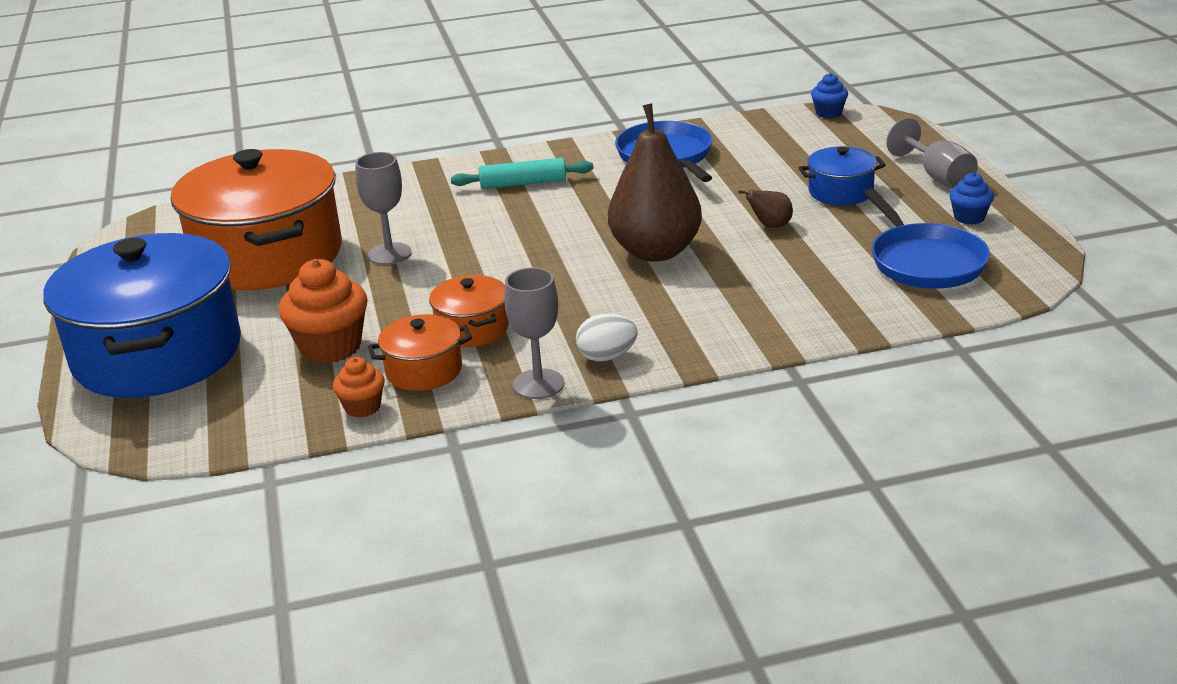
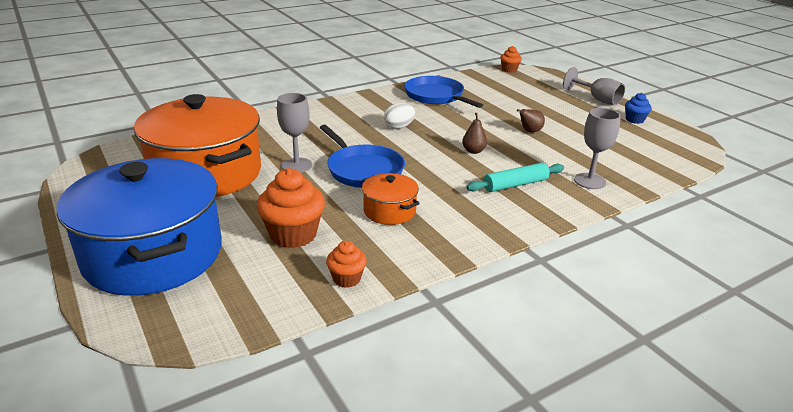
camera: 20 degrees left, 0 degrees up
(424, 370) = (375, 245): orange pot -> none
(523, 183) = (358, 116): turquoise rolling pin -> turquoise rolling pin (515, 185)
(538, 384) = (464, 246): grey goblet -> grey goblet (590, 181)
(607, 356) = (496, 221): white egg -> white egg (399, 127)
(655, 251) = (473, 151): brown pear -> brown pear, size x0.41
(828, 113) = (509, 70): blue cupcake -> orange cupcake
(840, 192) = (553, 110): blue pot -> none
(925, 261) = (634, 145): blue pan -> blue pan (363, 170)

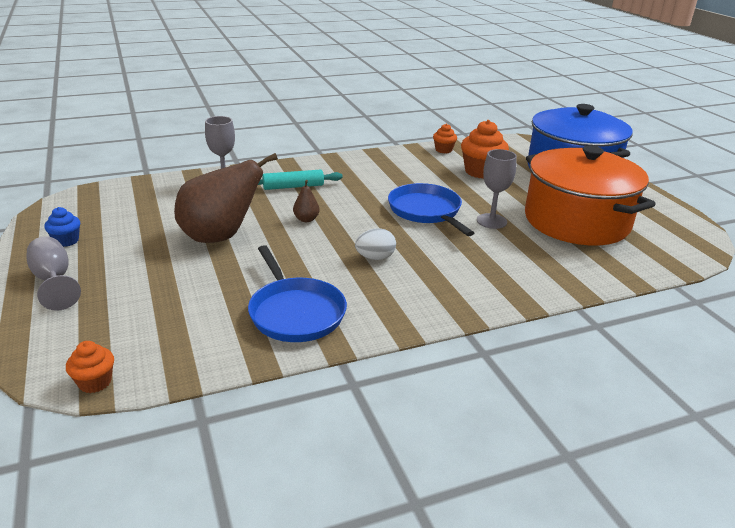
camera: 170 degrees left, 0 degrees up
(389, 211) = (409, 179): orange pot -> none
(529, 131) = (220, 237): brown pear -> brown pear, size x2.45

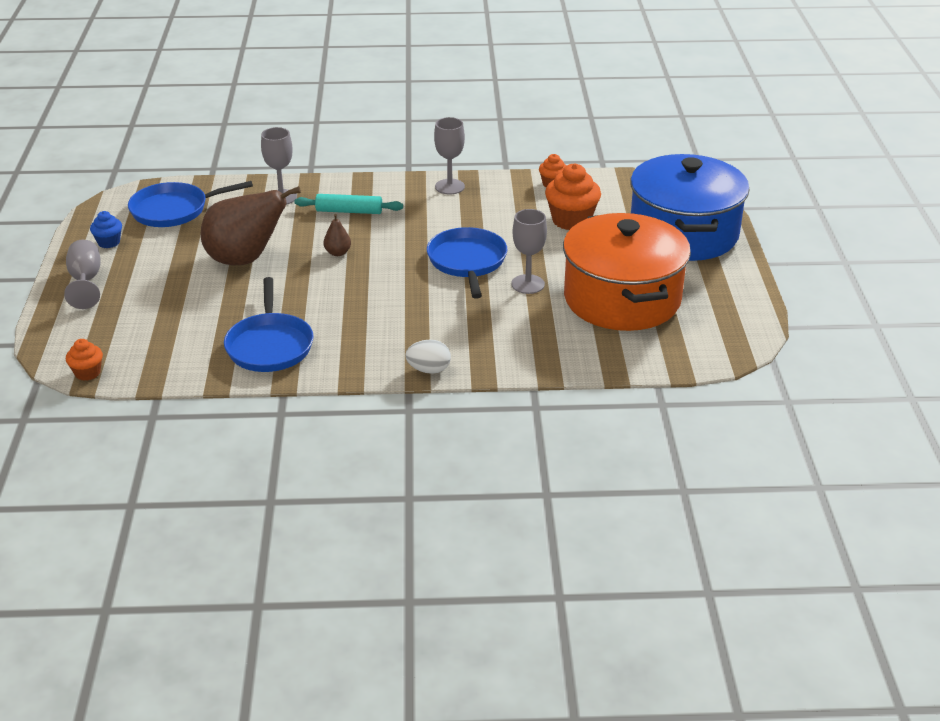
camera: 20 degrees right, 5 degrees up
(124, 205) = (173, 210): none -> blue pan
(365, 160) = (449, 187): none -> grey goblet
(375, 258) = (376, 305): white egg -> white egg (429, 370)

